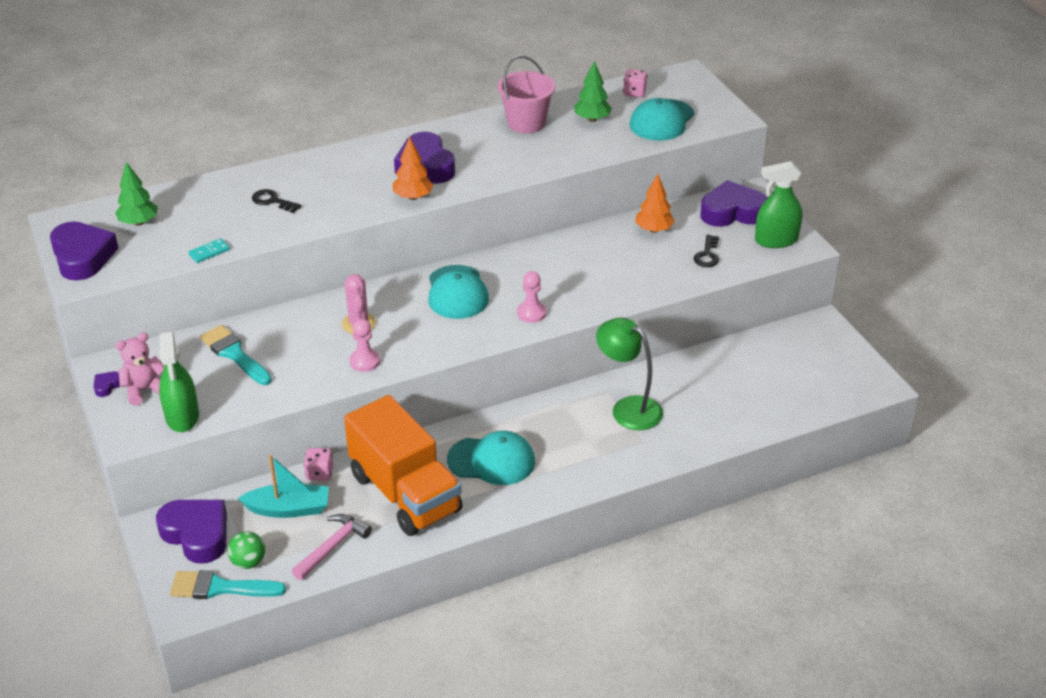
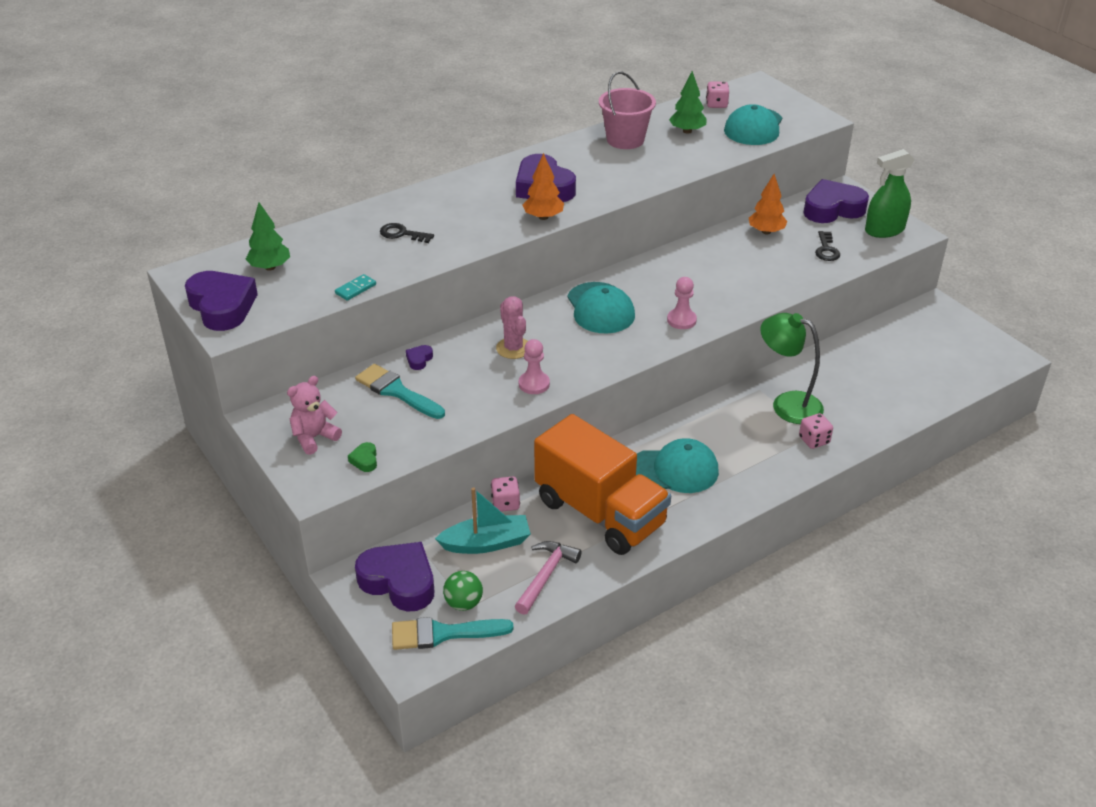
camera: 10 degrees left, 0 degrees up
(107, 386) = (273, 438): purple heart -> purple heart (419, 360)
(182, 417) = (365, 460): green spray bottle -> green heart
(640, 447) = (814, 440): none -> pink dice

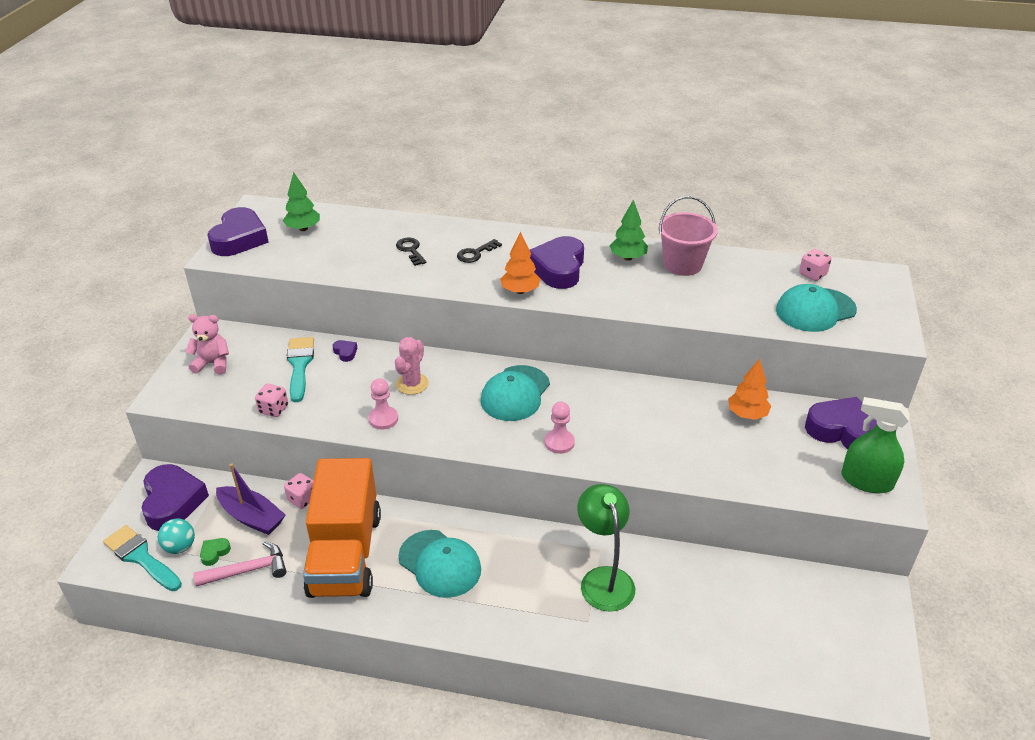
camera: 45 degrees right, 0 degrees up
(355, 289) = (322, 272): turquoise domino -> none
(365, 460) = (212, 398): green heart -> green heart (214, 553)
(419, 360) = (345, 352): purple heart -> purple heart turned 75 degrees clockwise
(463, 603) = (180, 547): green ball -> turquoise ball
(486, 543) = (252, 517): turquoise boat -> purple boat
(687, 131) = (747, 283): green tree -> green tree (628, 258)
(814, 440) = (579, 626): pink dice -> pink dice (273, 409)
(826, 250) = (778, 463): black key -> black key (475, 253)

